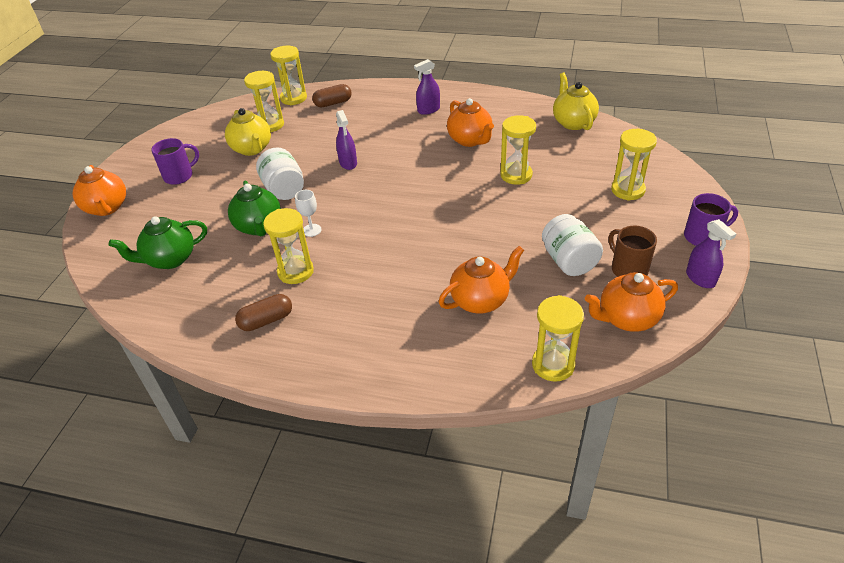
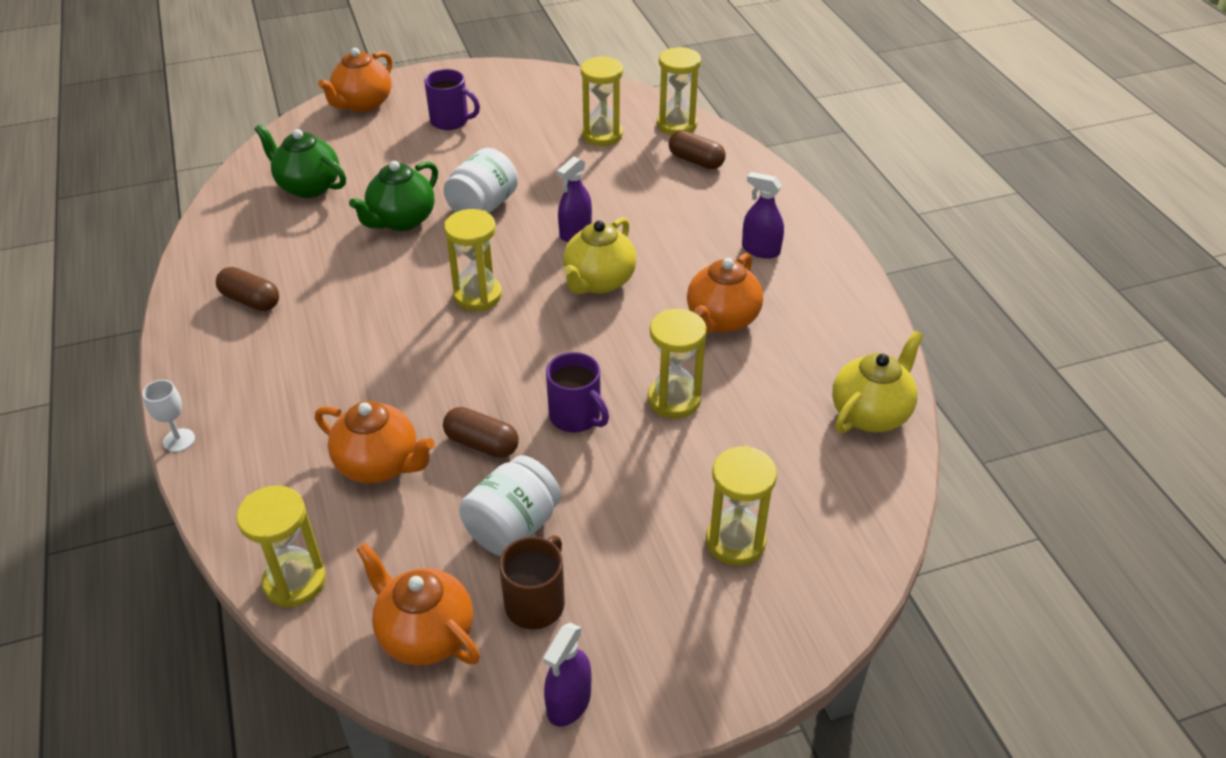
camera: 55 degrees right, 0 degrees up
(252, 149) = (542, 145): yellow teapot -> yellow teapot (598, 282)
(295, 271) = (341, 284): yellow hourglass -> yellow hourglass (477, 296)
(312, 230) = (422, 263): white goblet -> white goblet (179, 440)
(495, 253) = (482, 444): none -> brown capsule
(703, 237) = (679, 678): purple mug -> purple mug (576, 416)

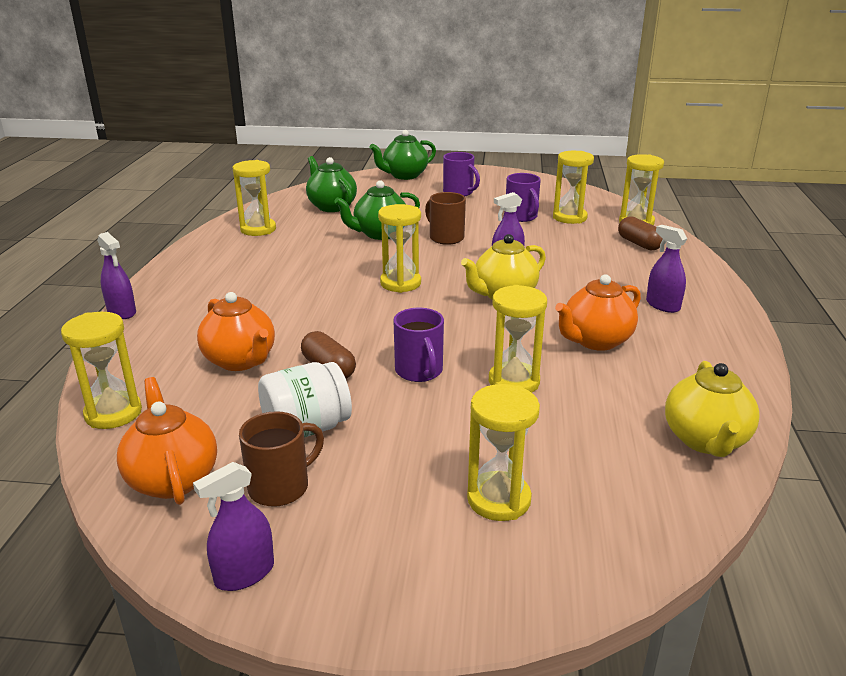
camera: 25 degrees right, 15 degrees down
(179, 440) = (122, 312): white goblet -> purple spray bottle
(242, 253) = (258, 229): none -> yellow hourglass
(250, 300) = (240, 253): brown capsule -> none
(363, 104) = (404, 175): orange teapot -> green teapot
(483, 206) = (445, 238): white jar -> brown mug
(548, 147) = (521, 217): none -> purple mug
(870, 413) = (705, 440): yellow teapot -> yellow teapot turned 120 degrees clockwise

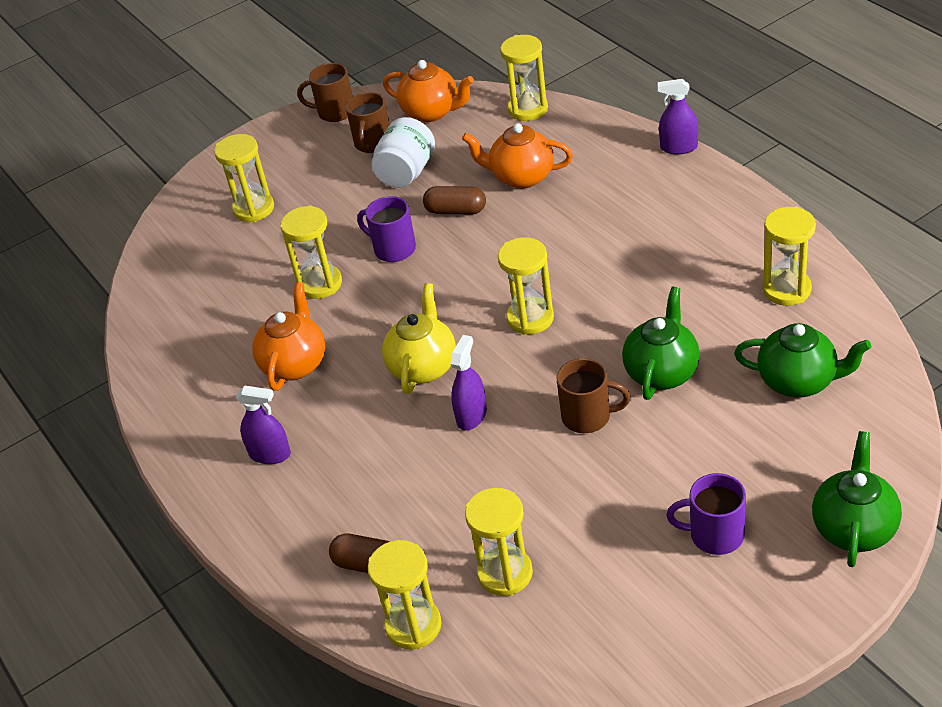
camera: 145 degrees right, 15 degrees up
(244, 573) = (335, 112): purple spray bottle -> brown mug
(521, 217) = (562, 529): purple mug -> none
(705, 440) = (158, 321): yellow teapot -> none

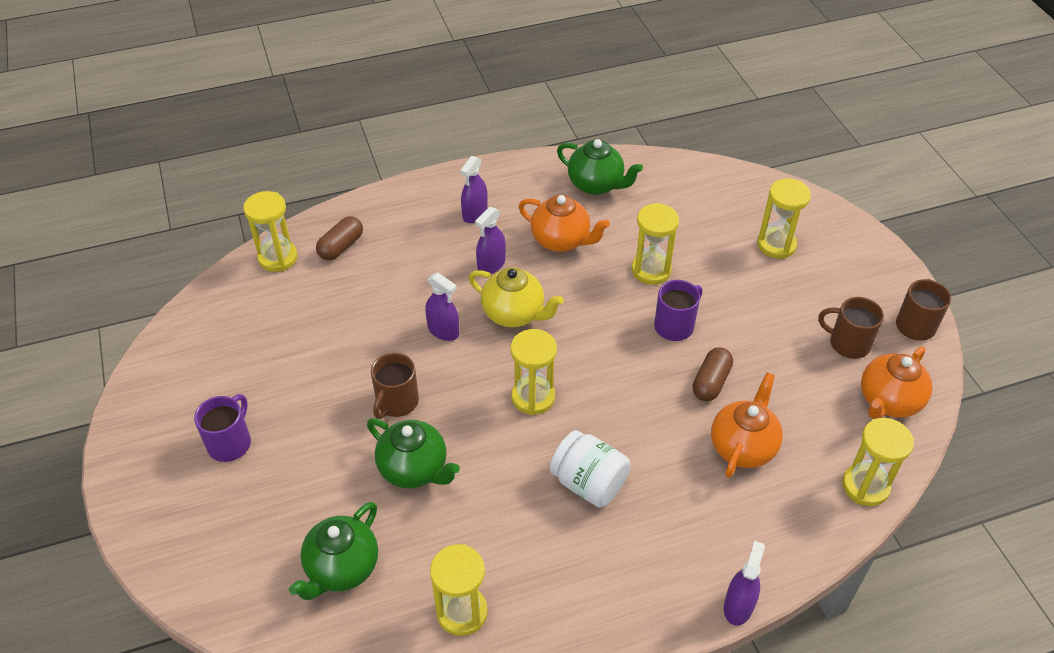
camera: 100 degrees right, 5 degrees up
(354, 410) = (491, 265): none -> purple spray bottle
(406, 172) = (788, 359): white jar -> white jar (588, 483)
(505, 573) = (284, 313): yellow hourglass -> none
(854, 528) = (171, 537): green teapot -> green teapot (596, 185)

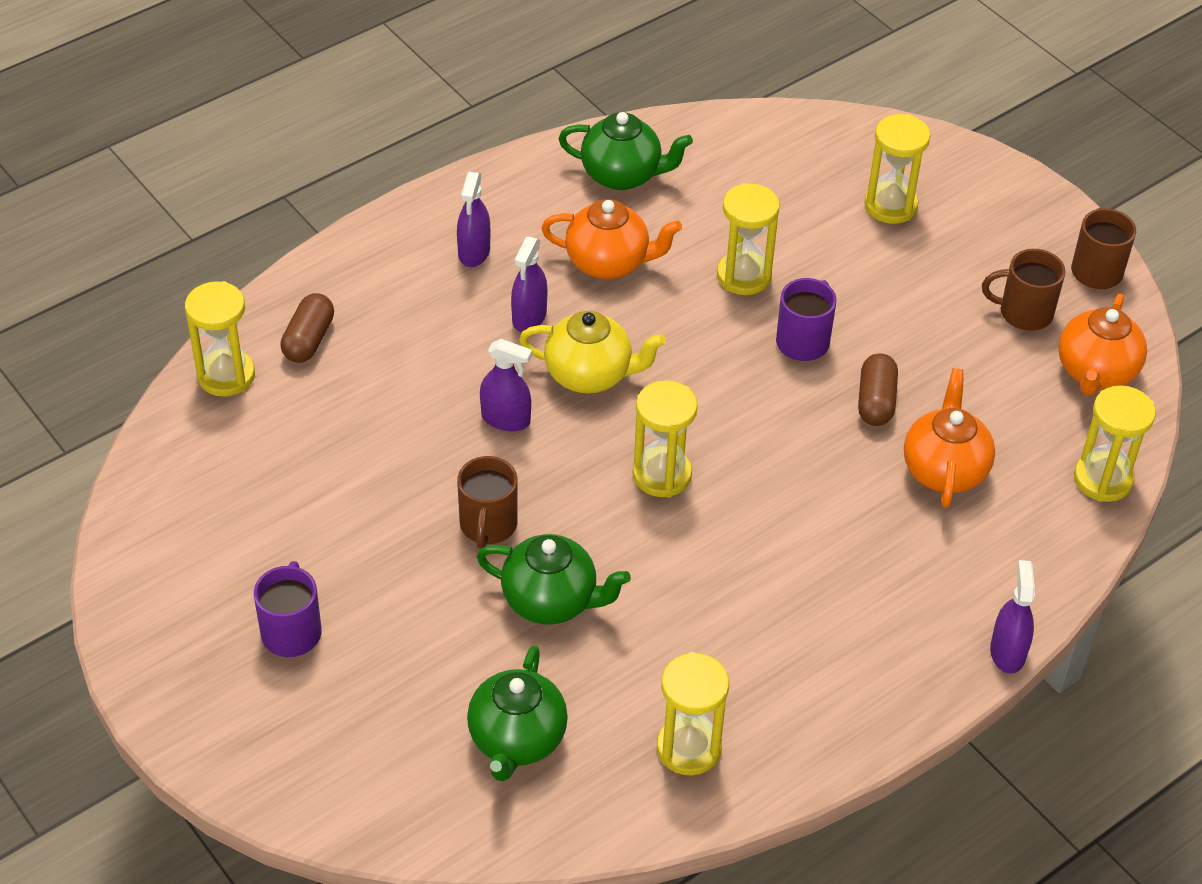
camera: 20 degrees left, 0 degrees up
(588, 483) = (776, 561): white jar -> none

